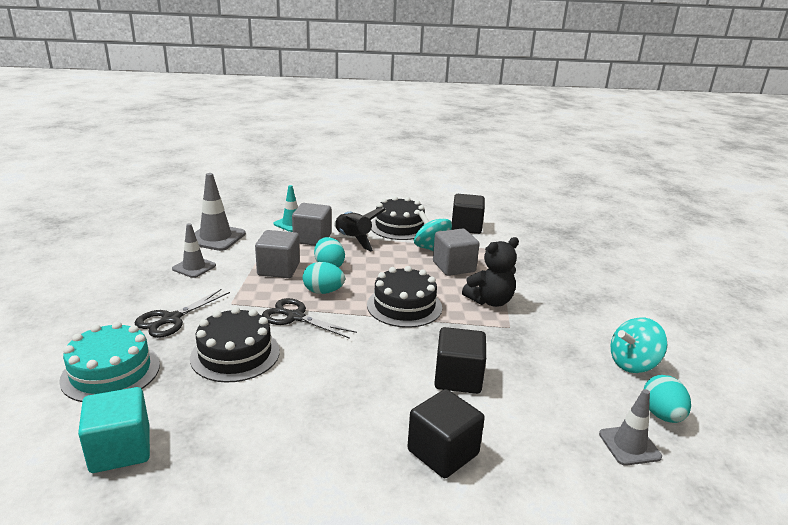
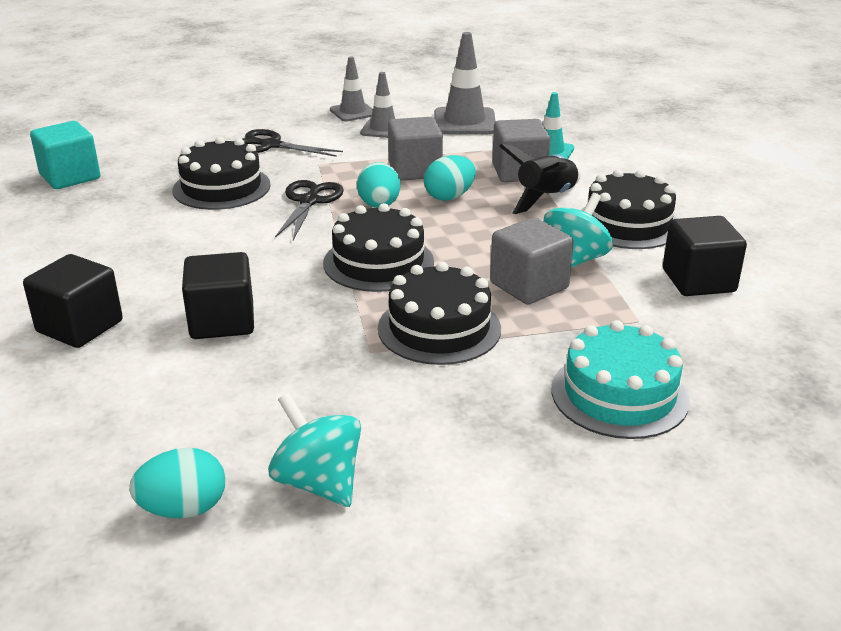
camera: 75 degrees right, 5 degrees up
(111, 372) = (173, 145): turquoise cake -> turquoise cake (619, 394)
(490, 301) = (439, 328): black teddy bear -> black cake
(629, 445) = (107, 471): grey traffic cone -> grey traffic cone (353, 112)

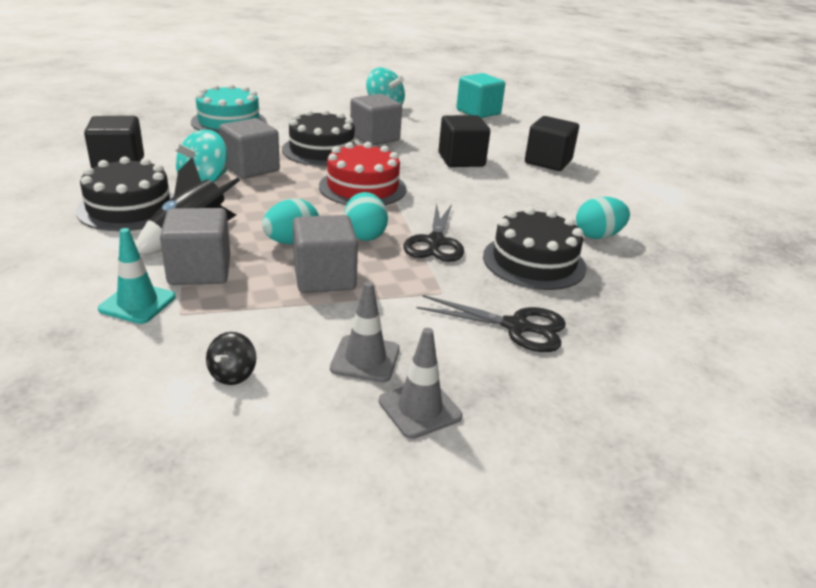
camera: 175 degrees right, 0 degrees up
(70, 177) = (708, 282): turquoise cube -> turquoise cube (478, 112)
(184, 509) = (438, 105): turquoise egg -> turquoise egg (598, 236)
(352, 368) = (374, 138): none -> grey cube
(378, 262) = (362, 187): black cake -> red cake
(464, 122) = (233, 375): grey traffic cone -> black spinning top

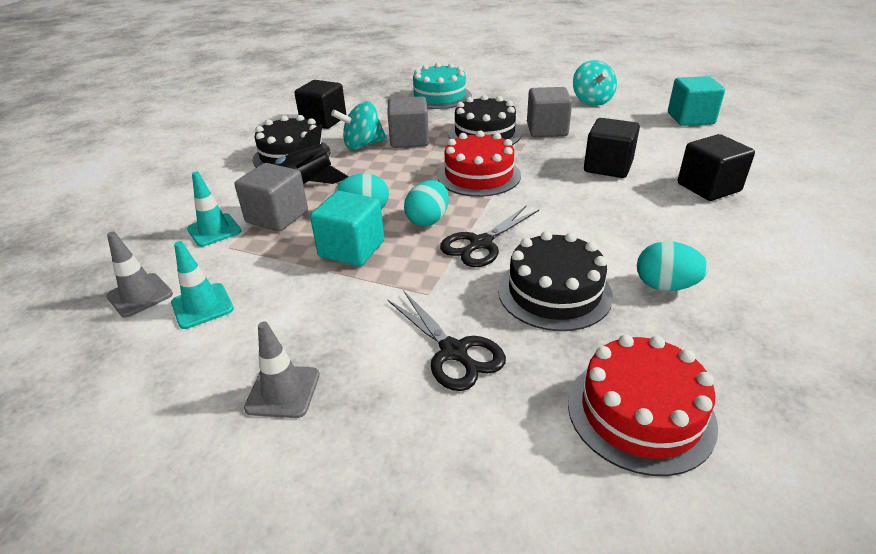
camera: 40 degrees right, 5 degrees up
(233, 375) = (202, 306): black spinning top -> turquoise traffic cone
(324, 278) = (351, 249): grey cube -> turquoise cube
(365, 359) = (297, 330): grey traffic cone -> grey traffic cone (140, 295)
(673, 319) = (640, 412): none -> red cake

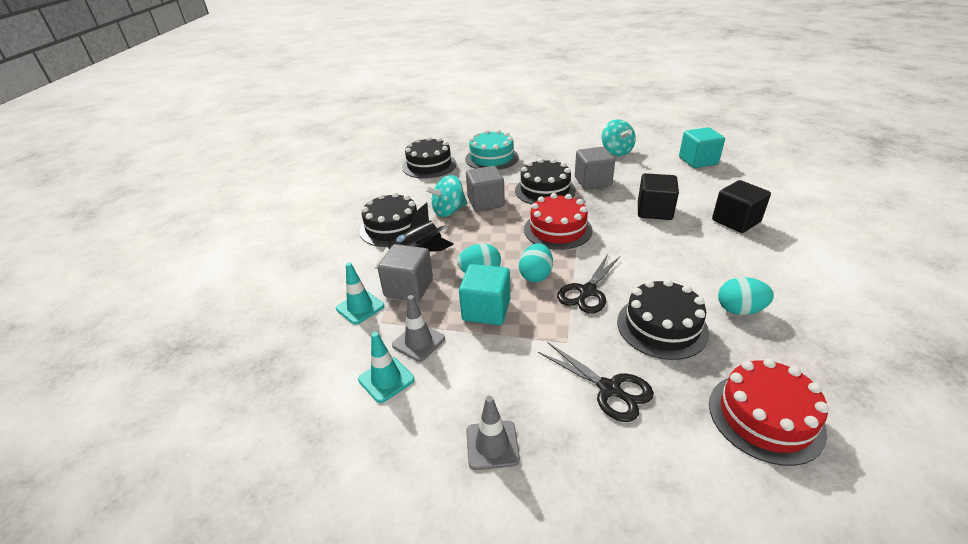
camera: 10 degrees left, 0 degrees up
(140, 295) = (326, 377): grey traffic cone -> grey traffic cone (418, 342)
(323, 121) = (403, 190): black cube -> none
(365, 98) = (429, 165): none -> black cake

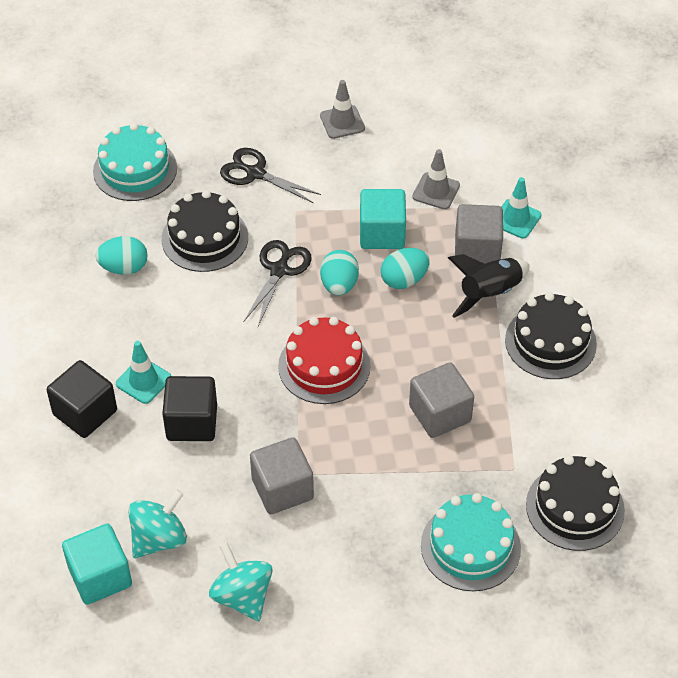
camera: 165 degrees right, 15 degrees up
(386, 379) = (448, 155): turquoise traffic cone -> turquoise traffic cone (143, 381)
(448, 211) = (487, 386): turquoise spinning top -> turquoise spinning top (159, 538)
(545, 190) = (356, 455): black cake -> none
(765, 417) = (135, 169): red cake -> turquoise cake

